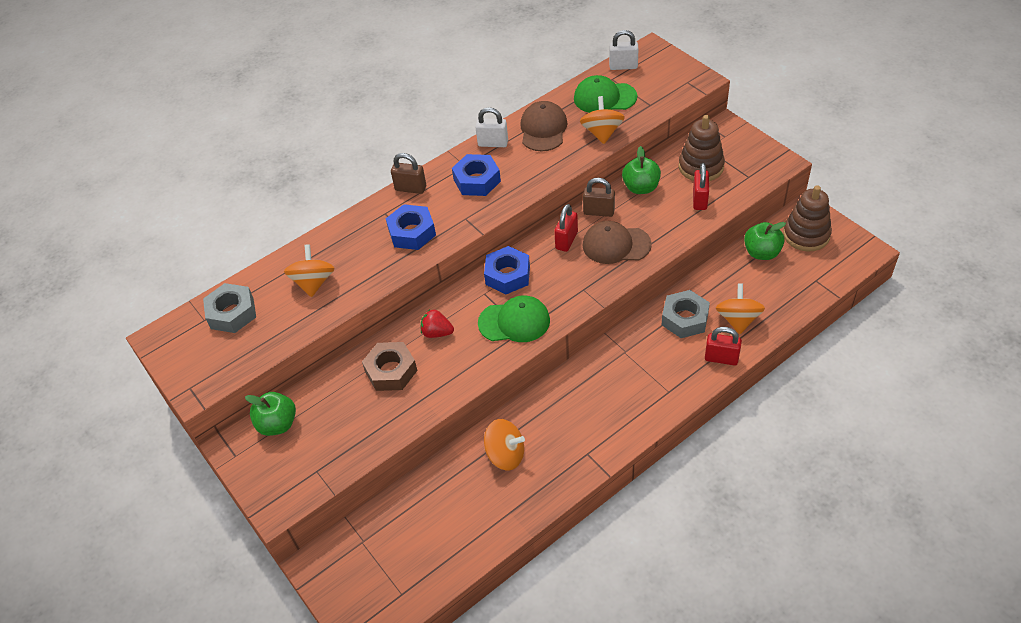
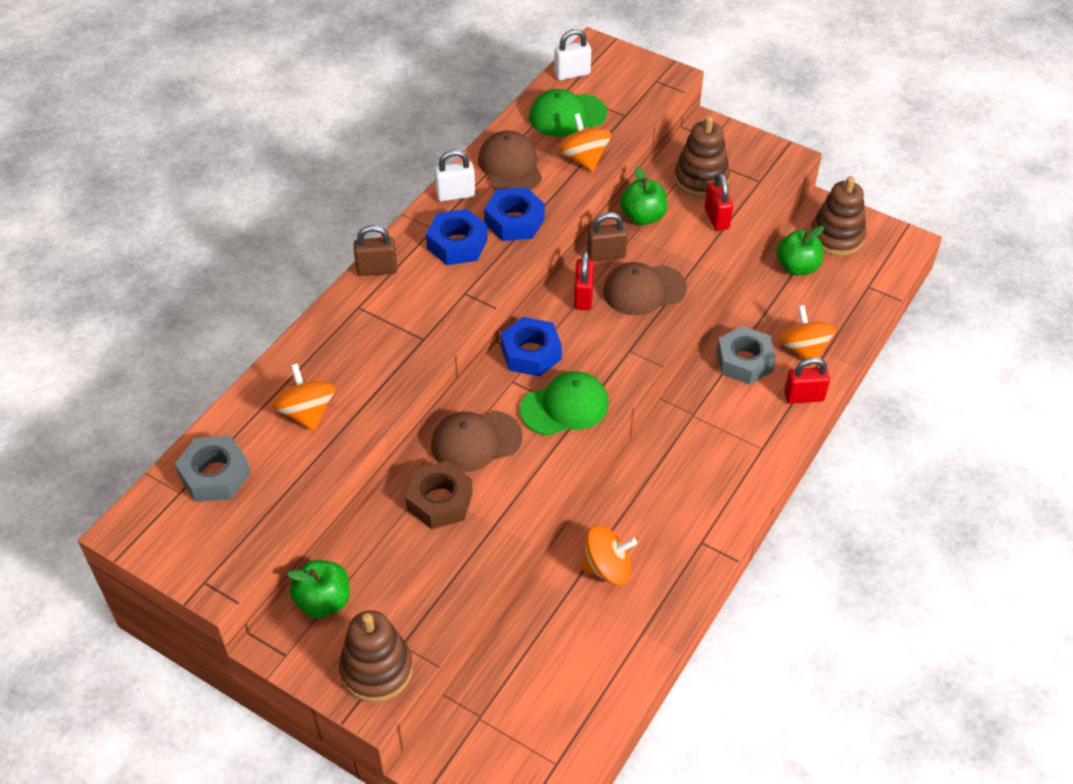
camera: 25 degrees left, 0 degrees up
(291, 484) = (376, 669): none -> brown stacking toy
(412, 232) = (405, 324): blue nut -> blue nut (514, 221)
(437, 333) = (476, 441): red strawberry -> brown cap

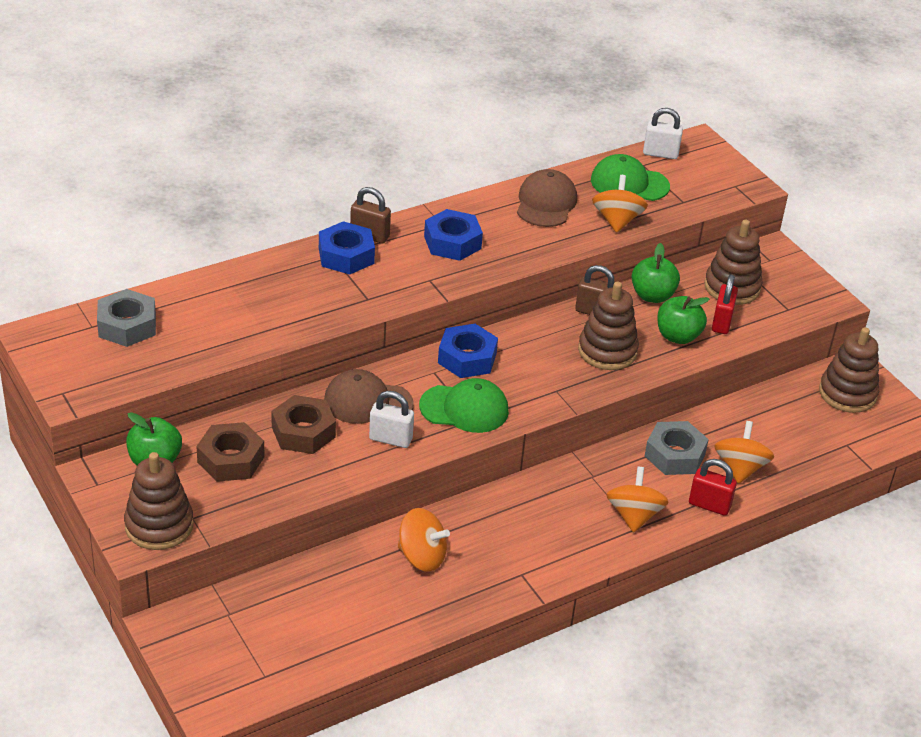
camera: 25 degrees right, 10 degrees down
(307, 412) = (232, 312): orange spinning top -> orange spinning top (634, 515)
(393, 564) = (230, 459): none -> brown nut
(455, 194) = (480, 206): white padlock -> white padlock (390, 439)
(514, 221) = (516, 244): blue nut -> blue nut (346, 255)
(583, 297) = (547, 335): red padlock -> none
(644, 290) = (607, 351): brown cap -> brown stacking toy
(797, 267) = (787, 402): green apple -> green apple (678, 336)

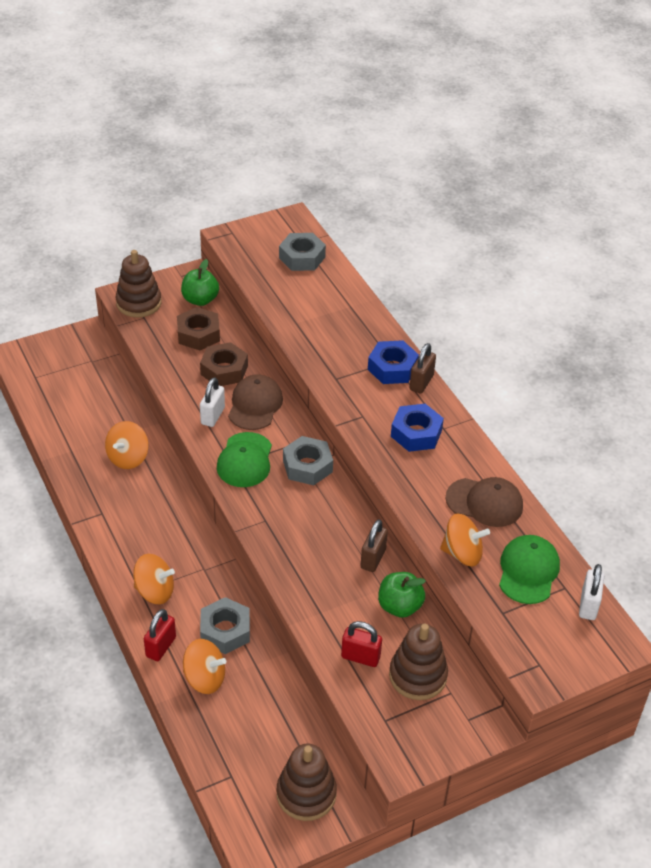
camera: 95 degrees right, 5 degrees up
(467, 358) = (307, 466): blue nut -> grey nut
(607, 351) = (317, 561): brown stacking toy -> none
(678, 336) = (339, 618): green apple -> none

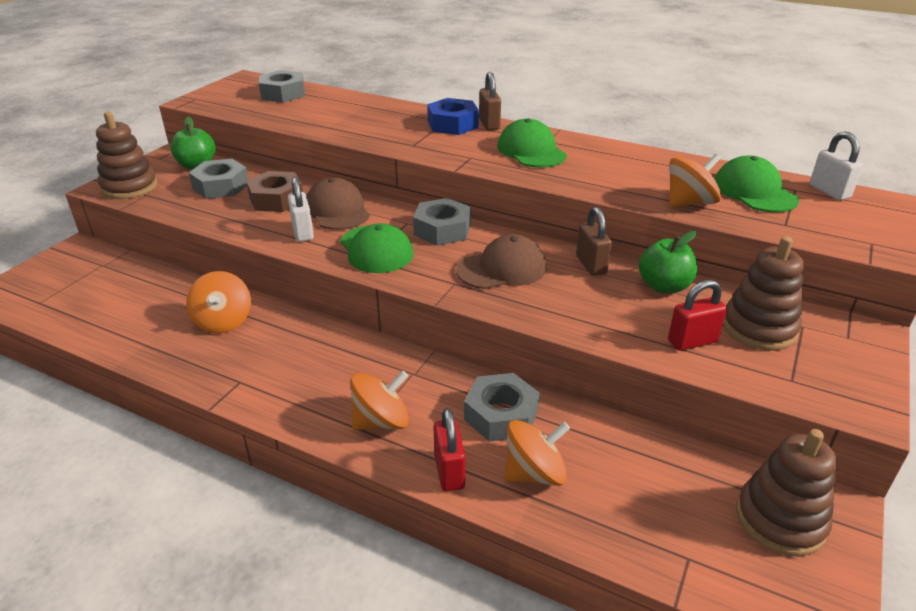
camera: 35 degrees left, 10 degrees down
(198, 334) = (221, 186): brown nut -> grey nut
(416, 433) = (531, 151): blue nut -> green cap
(484, 502) = (651, 167): brown cap -> brown cap (502, 269)

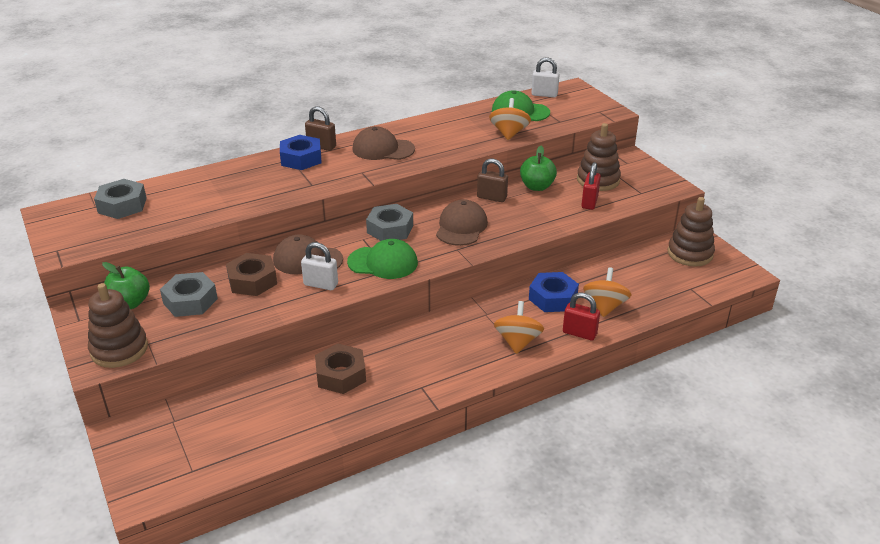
camera: 55 degrees left, 0 degrees up
(223, 321) = (341, 375): orange spinning top -> brown nut
(501, 415) = (553, 298): grey nut -> blue nut
(531, 151) = (383, 149): green cap -> brown cap

